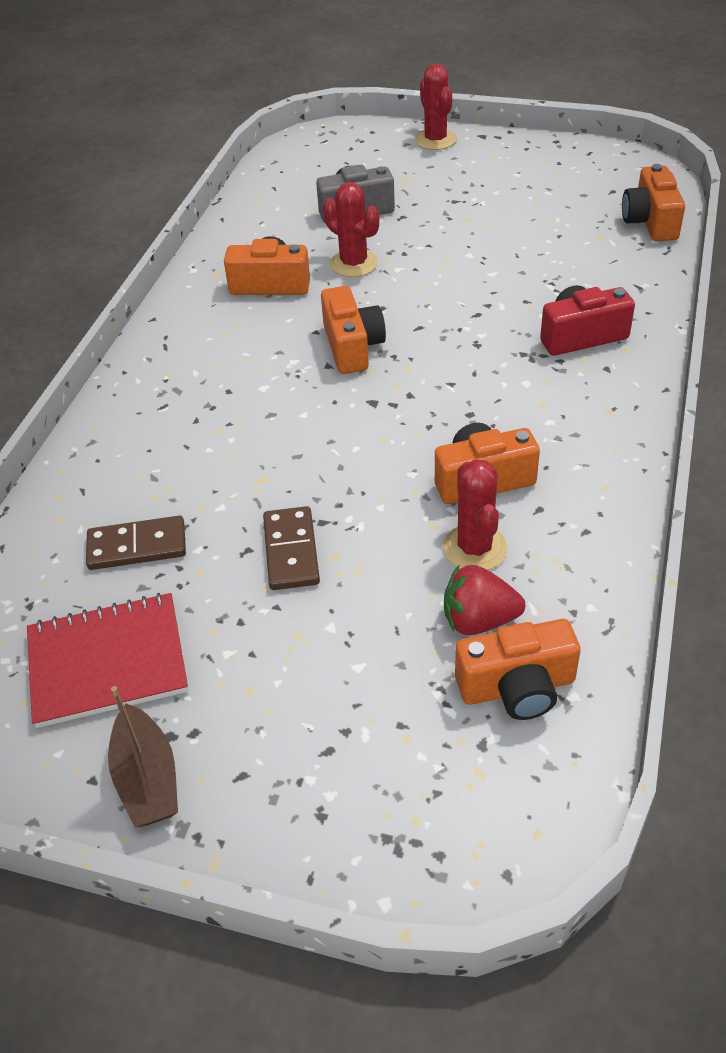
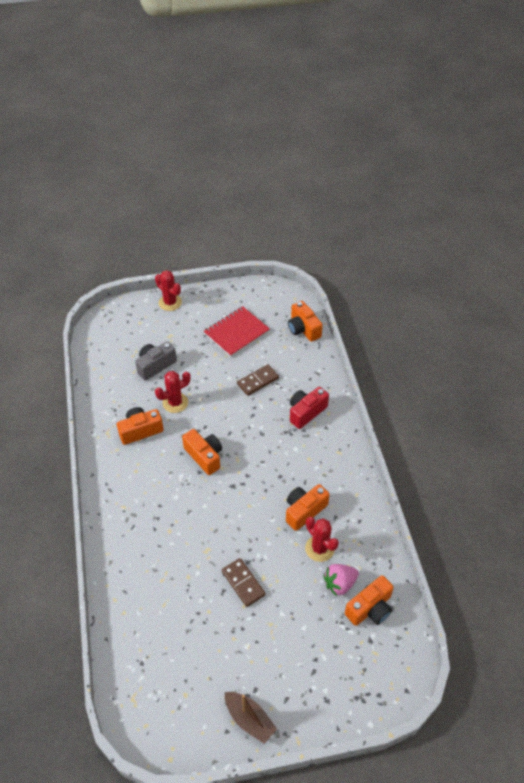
camera: 30 degrees left, 5 degrees up
(107, 662) = (197, 674): red notebook -> red notebook (236, 333)
(137, 546) = (171, 610): brown domino -> brown domino (258, 381)
(353, 264) = (175, 403): red cactus -> red cactus turned 45 degrees counterclockwise
(478, 620) = (339, 584): red strawberry -> pink strawberry

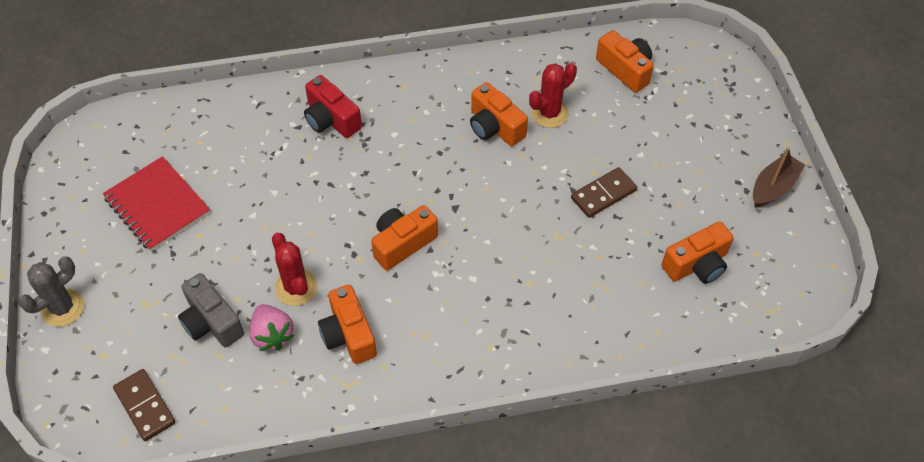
camera: 90 degrees left, 5 degrees up
(170, 302) = (63, 308): red cactus -> grey cactus
(258, 381) = (265, 177): brown domino -> brown domino (145, 406)
(303, 329) = (167, 117): orange camera -> orange camera (696, 264)
(339, 584) = (596, 96): pink strawberry -> pink strawberry (272, 335)

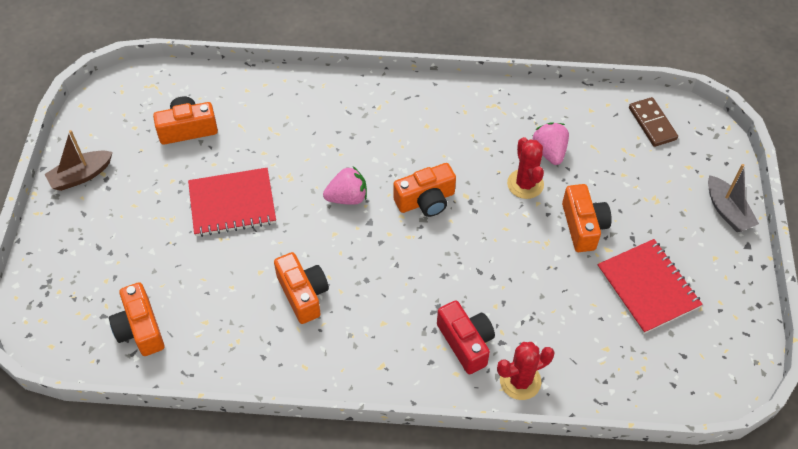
camera: 165 degrees left, 0 degrees up
(63, 308) = (727, 211): grey cactus -> grey boat
(211, 322) = (599, 172): grey camera -> none
(348, 334) = (487, 139): orange camera -> orange camera (583, 226)
(487, 227) = (347, 197): none -> pink strawberry
(549, 113) = (243, 296): red cactus -> red cactus (520, 381)
(603, 194) = (232, 204): brown domino -> red notebook

